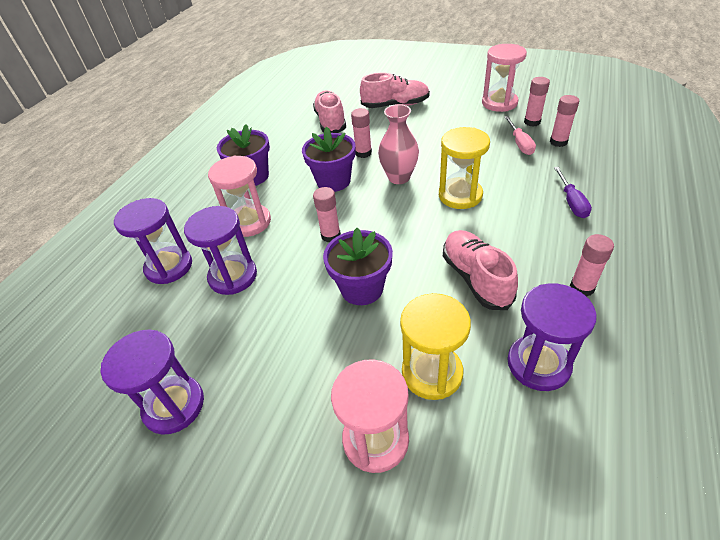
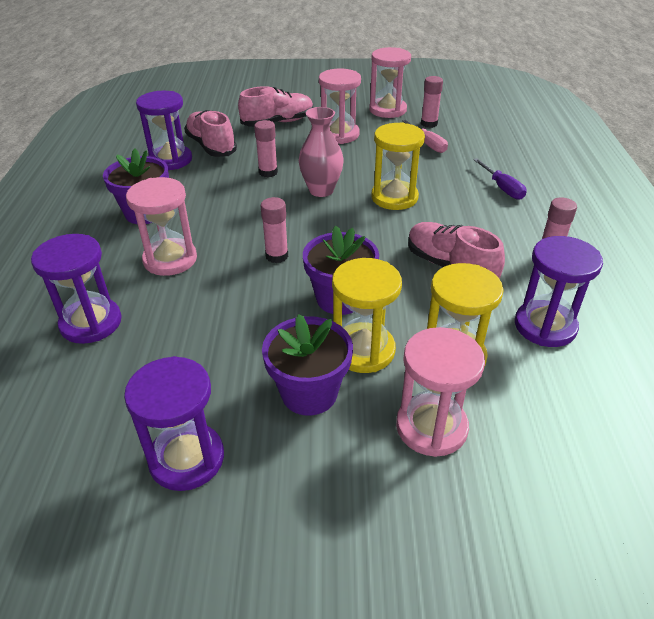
camera: 25 degrees left, 5 degrees down
(233, 276) = (182, 316): purple hourglass -> purple hourglass (171, 160)
(333, 181) = (249, 204): purple flower pot -> purple flower pot (309, 393)
(356, 345) = (363, 350): none -> yellow hourglass
(442, 123) = (339, 135): none -> pink hourglass
(558, 142) = (463, 138): pink glue stick -> none

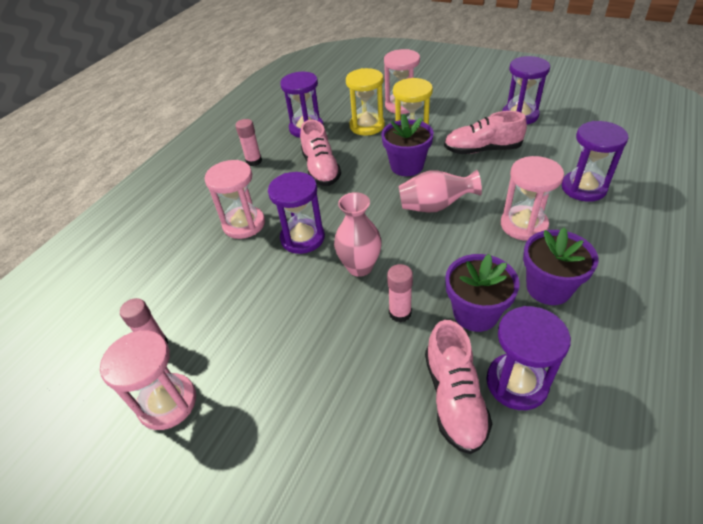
camera: 150 degrees left, 5 degrees up
(277, 256) = (435, 206): pink glue stick -> pink vase
(278, 122) = (336, 431): pink shoe -> pink shoe (482, 150)
(309, 393) = (451, 126): purple flower pot -> purple flower pot (475, 313)
(339, 135) = (276, 362): pink hourglass -> pink hourglass (244, 224)
(394, 197) = (302, 238): yellow hourglass -> purple hourglass
(428, 144) = (200, 304): pink screwdriver -> none
(502, 188) = (208, 222): purple screwdriver -> none

